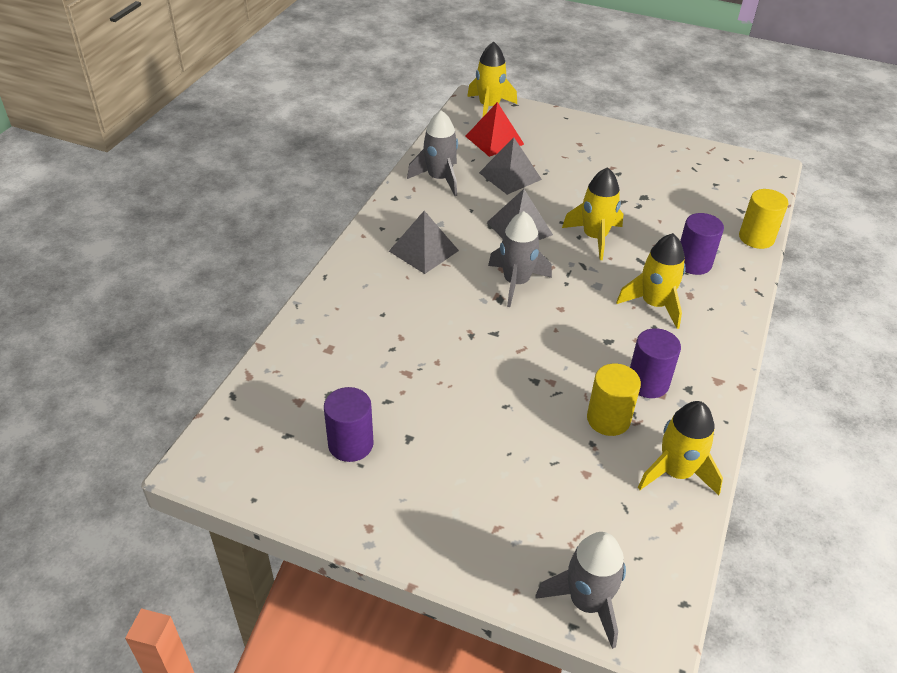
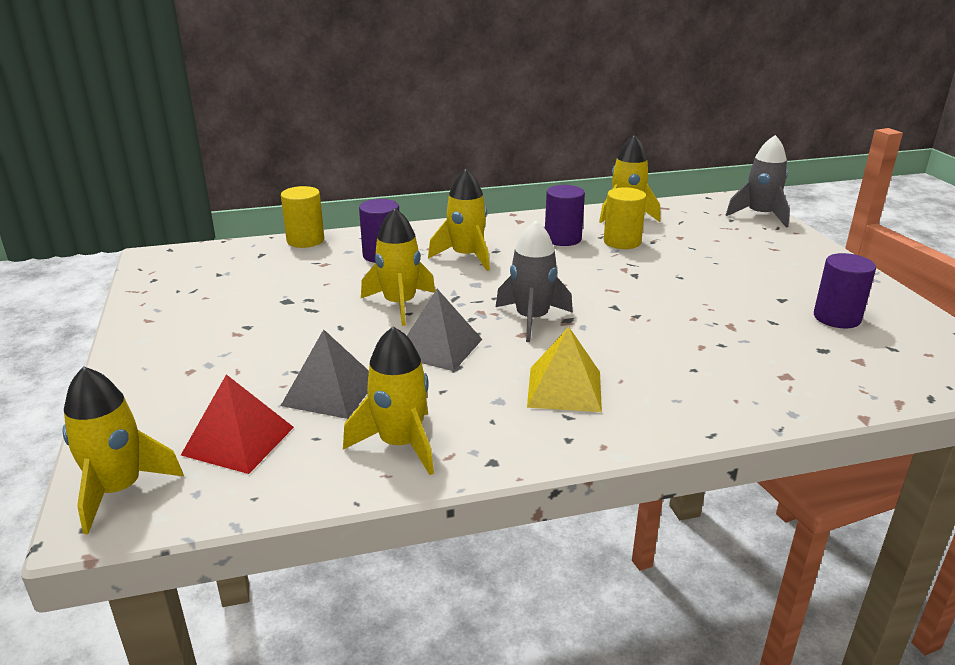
camera: 125 degrees left, 15 degrees down
(423, 251) = (564, 389): grey pyramid -> yellow pyramid
(439, 179) = (400, 444): grey rocket -> yellow rocket

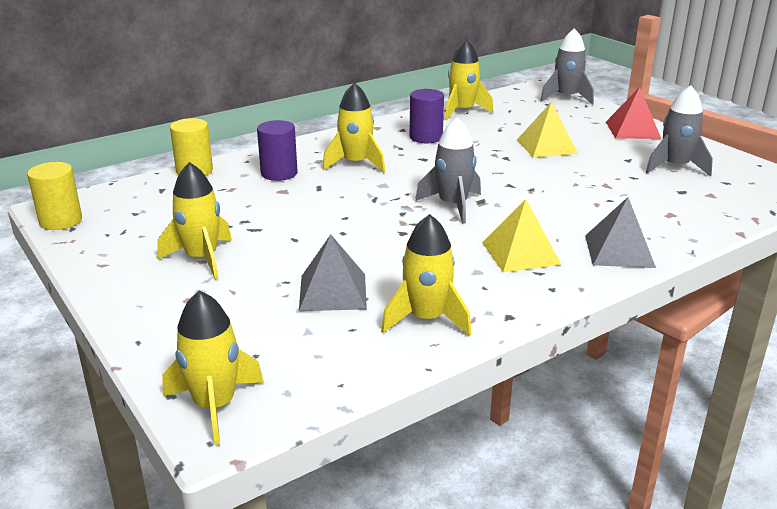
camera: 20 degrees left, 0 degrees up
(238, 440) = (287, 345): red pyramid -> red pyramid (632, 130)
(400, 304) = (331, 212): yellow rocket -> yellow rocket (202, 258)
(438, 347) = (394, 240): grey pyramid -> grey pyramid (619, 251)
(622, 242) = (476, 133): yellow cylinder -> yellow cylinder (61, 221)
(692, 268) = (546, 146): none -> yellow pyramid
(836, 318) = (675, 167): purple cylinder -> grey rocket

